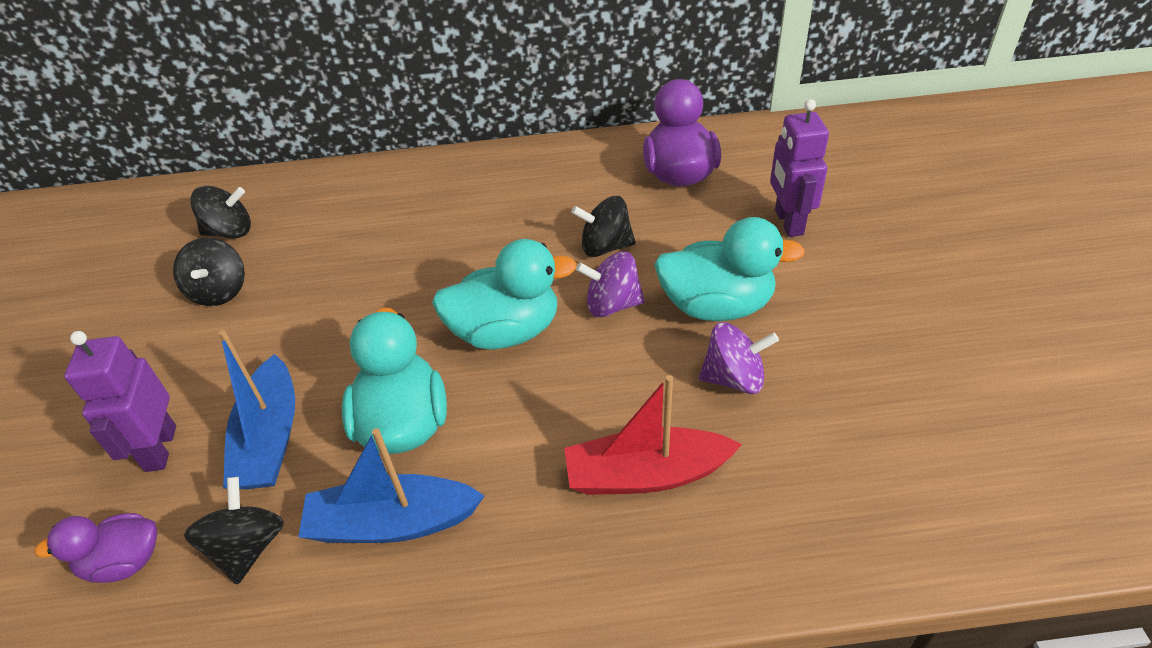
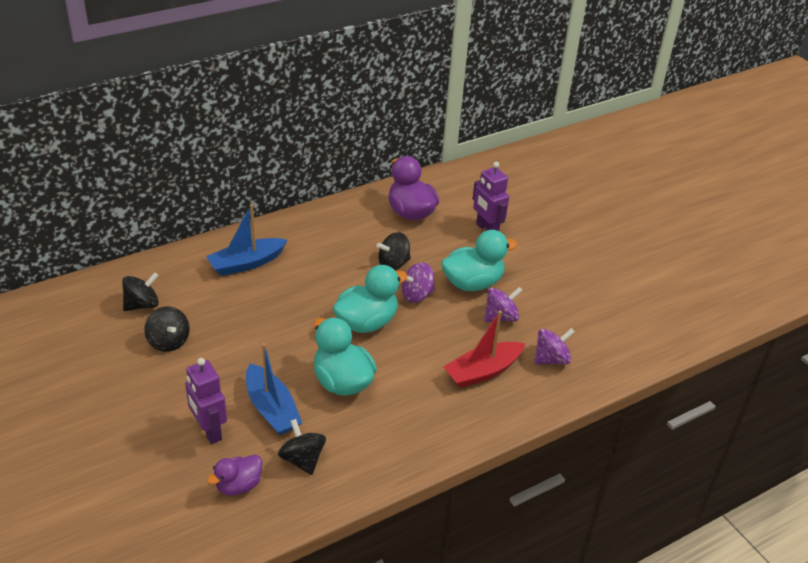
camera: 30 degrees left, 5 degrees down
(392, 523) = (371, 427): blue boat -> blue boat (246, 263)
(790, 487) = (551, 359): none -> purple spinning top

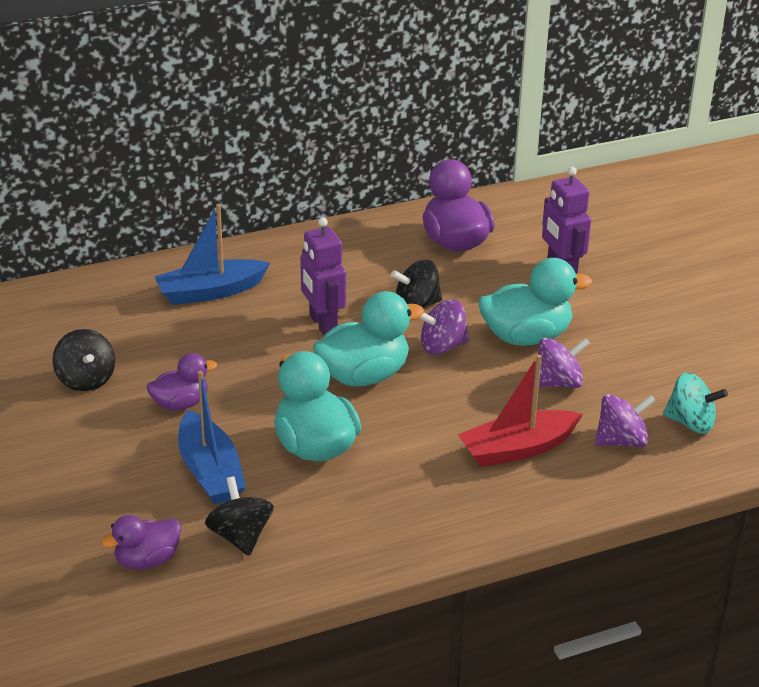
camera: 10 degrees right, 5 degrees down
(142, 305) = (59, 333): black spinning top -> none
(209, 431) = (120, 492): purple robot -> purple robot (322, 324)
(241, 355) = (181, 404): none -> purple duck
(594, 341) = (690, 423): none -> turquoise spinning top

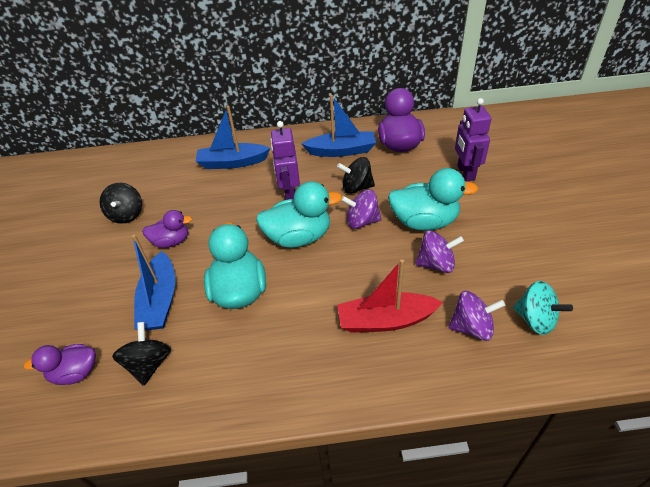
camera: 20 degrees right, 10 degrees up
(372, 258) = (342, 151): none -> blue boat

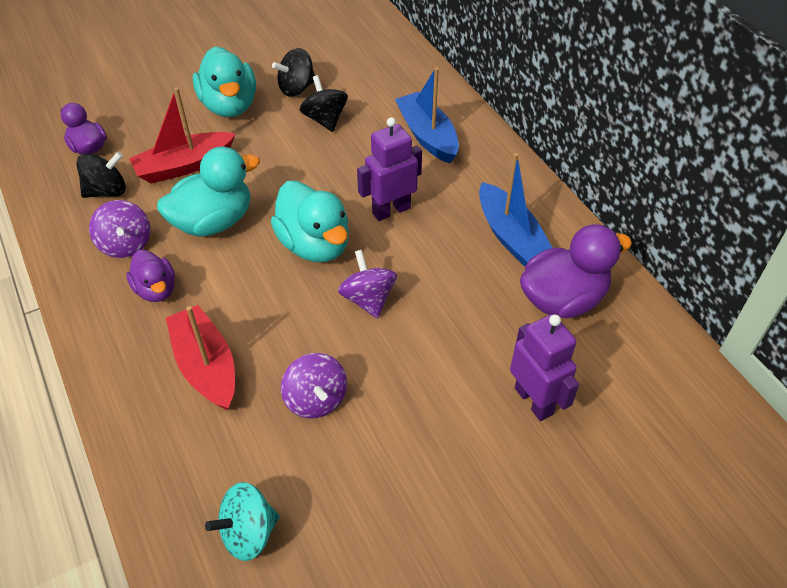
camera: 65 degrees right, 5 degrees up
(160, 301) = (184, 166): blue boat -> red boat
(171, 241) = (269, 140): purple duck -> purple duck (156, 290)
(356, 188) = (435, 275): black spinning top -> black spinning top (325, 119)
(424, 222) = (395, 369): turquoise duck -> turquoise duck (229, 106)
(465, 173) = (534, 401): purple robot -> purple robot turned 90 degrees clockwise
(471, 327) = (217, 459): purple spinning top -> purple spinning top (126, 244)
(535, 319) = (248, 532): turquoise spinning top -> turquoise spinning top turned 45 degrees clockwise

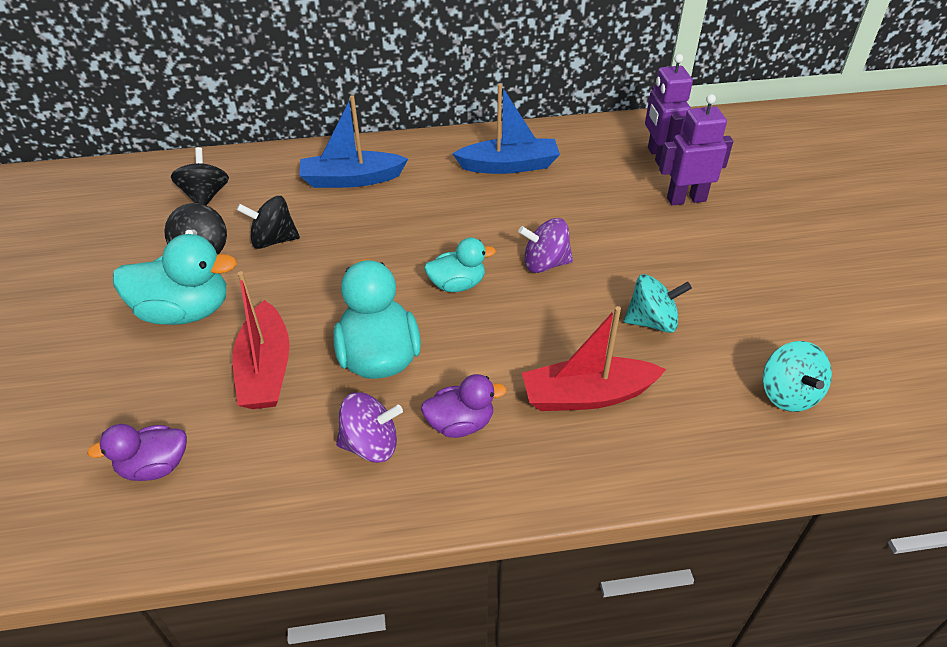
camera: 70 degrees left, 5 degrees down
(107, 191) = (260, 454): black spinning top -> black spinning top (205, 196)
(315, 245) = (457, 284): turquoise duck -> turquoise duck, size x0.60
(316, 399) = (652, 321): purple spinning top -> turquoise spinning top
(391, 210) = (439, 225): purple robot -> purple robot (658, 157)
(563, 299) = (591, 159): purple duck -> none

